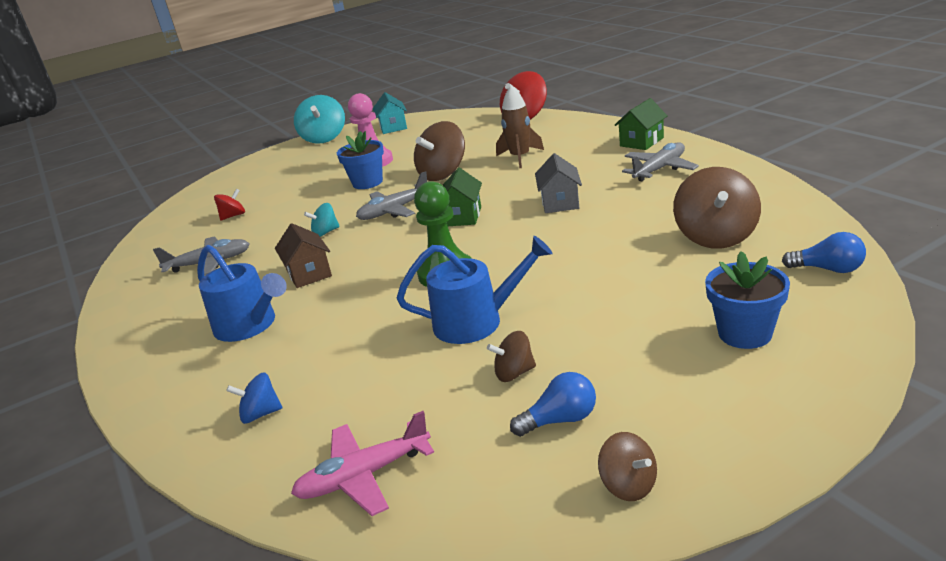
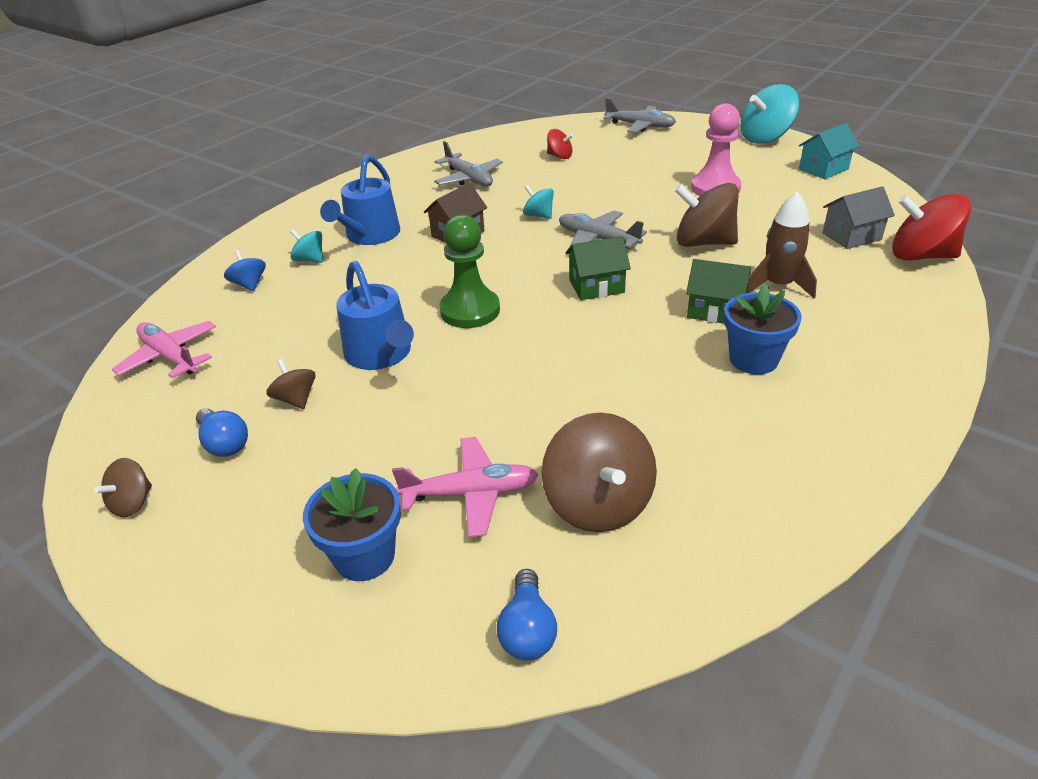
camera: 65 degrees right, 10 degrees up
(255, 367) = (310, 260): none -> turquoise spinning top
(367, 183) = (659, 202): blue flower pot -> blue flower pot (753, 359)
(560, 202) = (656, 348): grey house -> grey house (851, 236)
(641, 142) = (892, 381): green house -> green house (714, 310)
(660, 169) = (798, 417): grey plane -> grey plane (640, 126)
(688, 283) = (471, 493): none -> pink plane
(716, 236) = (598, 503): brown spinning top -> brown spinning top turned 90 degrees counterclockwise

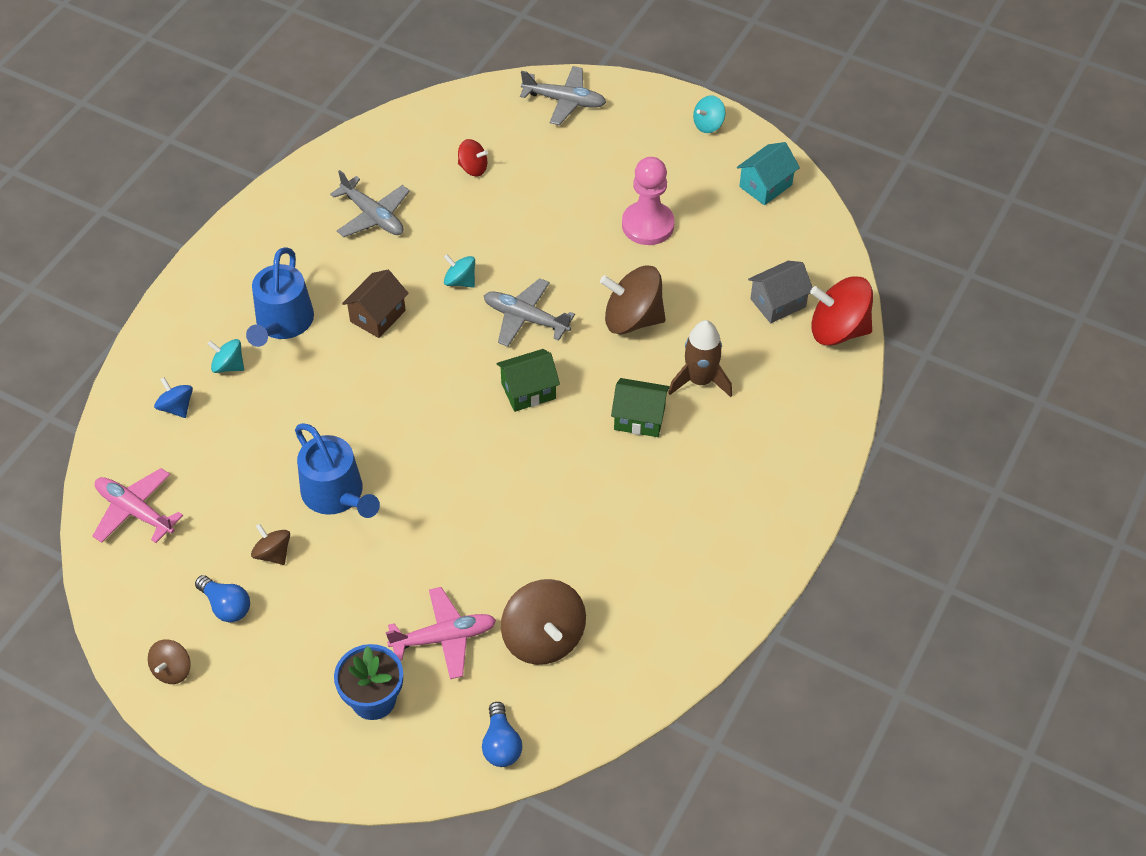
camera: 10 degrees left, 15 degrees up
(470, 310) = (410, 432): green pawn -> none
(753, 359) = (670, 479): blue flower pot -> none
(765, 138) = (708, 125): turquoise spinning top -> turquoise spinning top, size x0.53

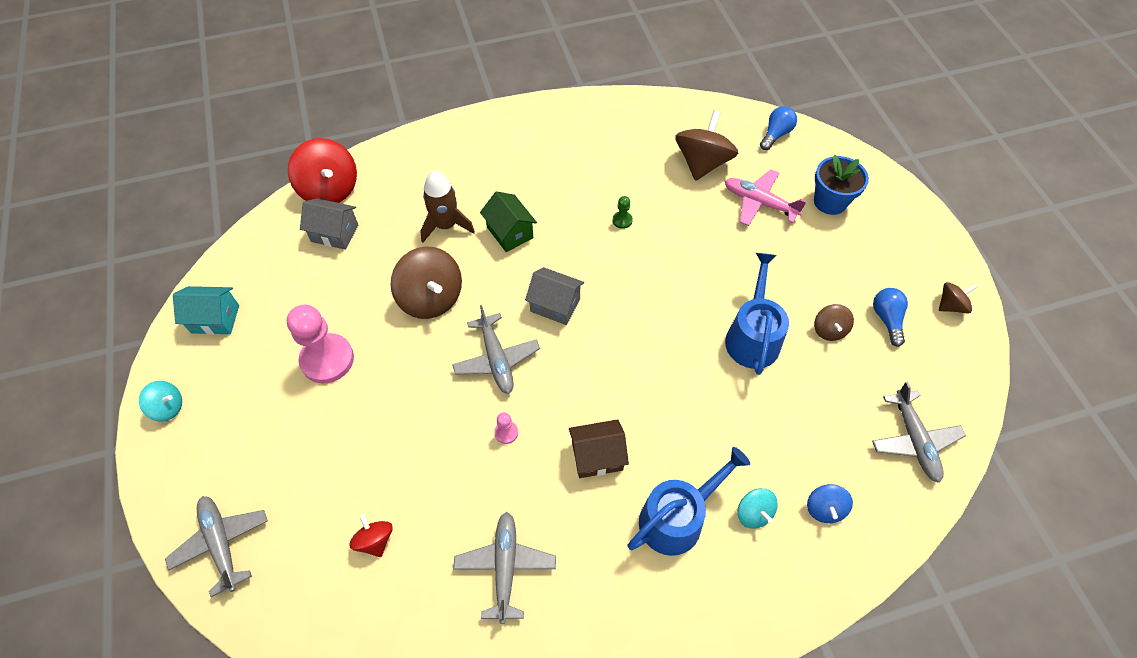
camera: 135 degrees left, 5 degrees up
(135, 511) = (914, 440): pink plane -> grey plane
(460, 281) = (506, 433): turquoise spinning top -> pink pawn
(528, 391) = (555, 305): green house -> grey house
(555, 510) = (622, 220): none -> green pawn

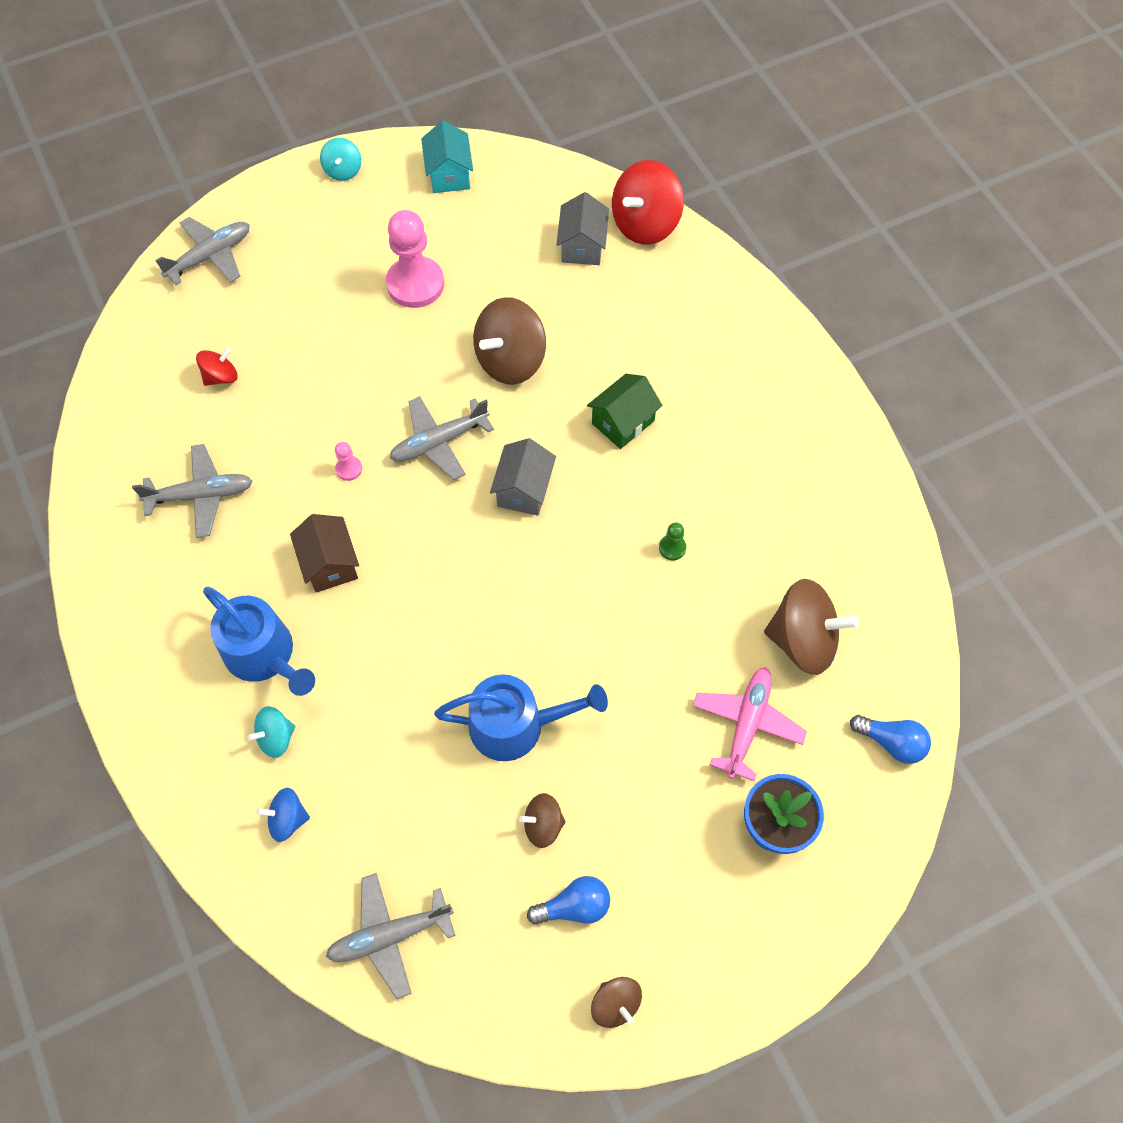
camera: 80 degrees right, 5 degrees up
(446, 225) = (618, 352): brown rocket -> none

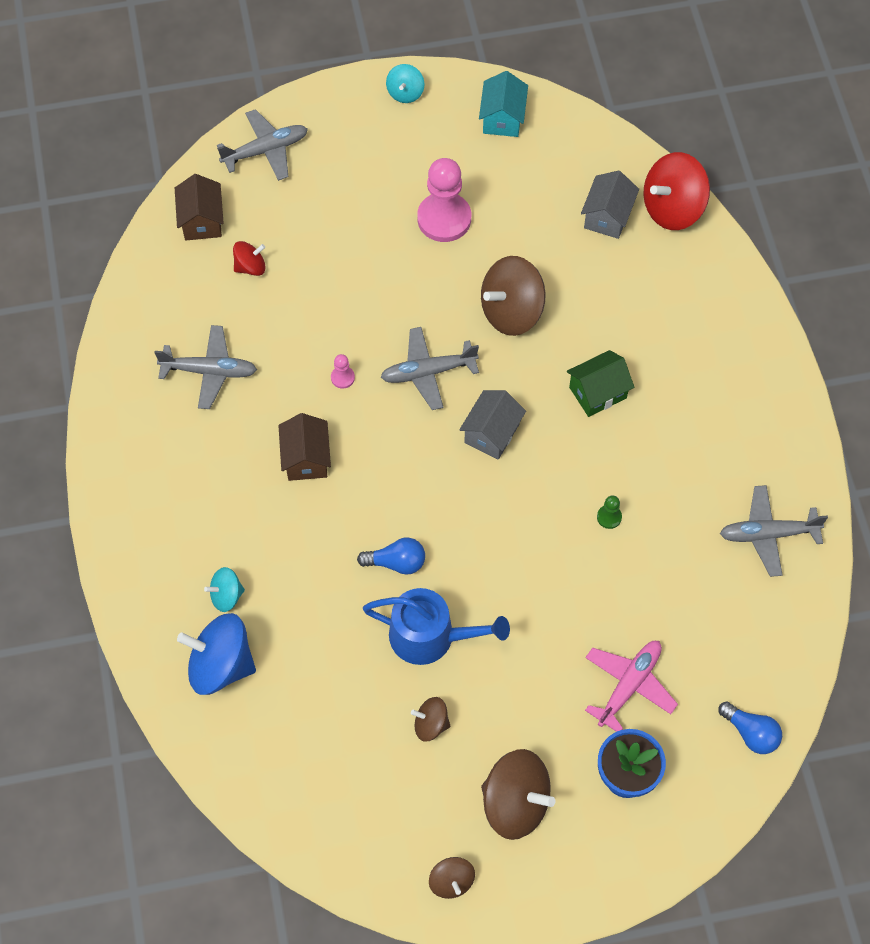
camera: 15 degrees right, 0 degrees up
(157, 341) = (202, 221): none -> brown house
(264, 655) = (232, 524): blue watering can -> none
(288, 819) = (221, 665): blue spinning top -> blue spinning top, size x1.90
(389, 936) = (281, 779): grey plane -> grey plane (768, 534)
(574, 906) = (439, 796): blue light bulb -> blue light bulb (396, 562)
(802, 640) = (700, 626): brown spinning top -> brown spinning top (515, 803)

